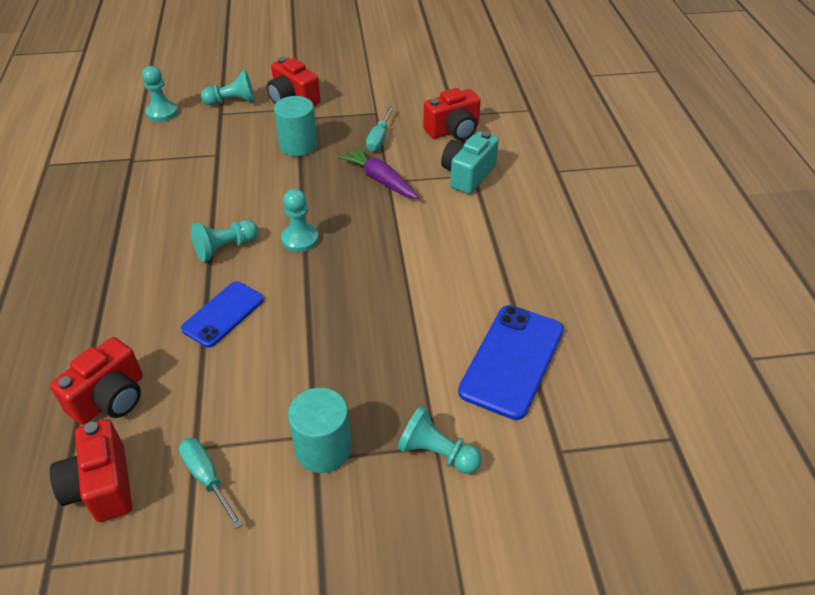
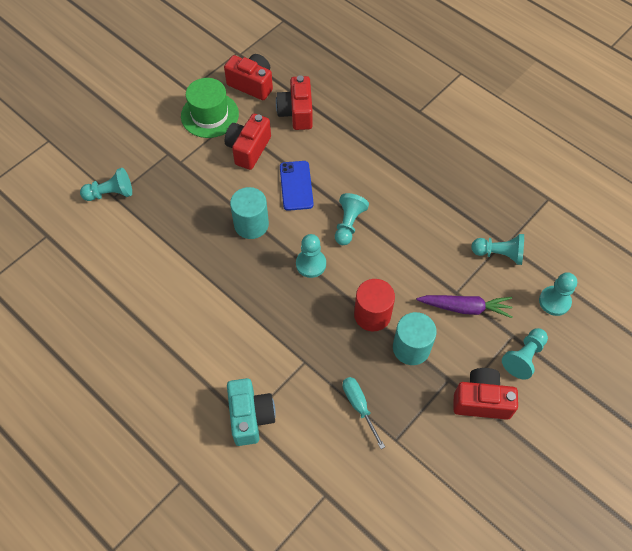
camera: 140 degrees right, 15 degrees up
(147, 156) = (499, 254): none -> turquoise pawn
(207, 478) = (209, 115): turquoise screwdriver -> green hat
(298, 178) = (372, 315): none -> red cylinder
(323, 449) = (169, 159): turquoise cylinder -> turquoise cylinder (251, 224)
(380, 180) = (312, 358): purple carrot -> purple carrot (465, 308)
(453, 131) = (308, 468): red camera -> red camera (248, 149)
(512, 360) = (104, 271): blue phone -> none

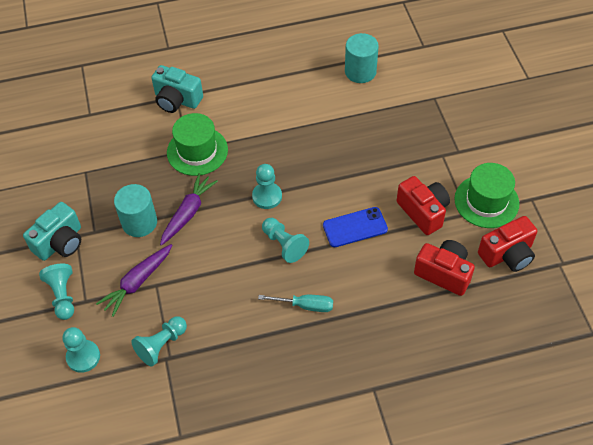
camera: 125 degrees right, 5 degrees down
(110, 193) = (439, 97): turquoise pawn -> none
(251, 224) = (337, 175): turquoise cylinder -> turquoise cylinder (360, 71)
(296, 185) = (355, 227): blue phone -> blue phone turned 45 degrees counterclockwise
(301, 353) = (197, 151): none -> green hat
(359, 407) = (127, 164): turquoise screwdriver -> turquoise screwdriver (305, 305)
(372, 315) = (188, 213): red cylinder -> purple carrot
(481, 400) = (60, 242): red camera -> turquoise camera

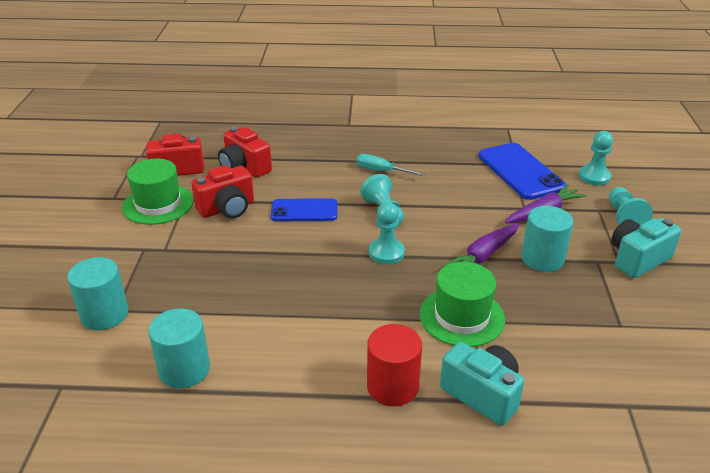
camera: 165 degrees left, 20 degrees down
(161, 345) = (520, 171): turquoise pawn -> blue phone
(231, 92) = (392, 386): none -> red cylinder
(423, 212) = (227, 209): red camera -> red camera turned 105 degrees counterclockwise
(438, 93) = (104, 314): none -> turquoise cylinder

